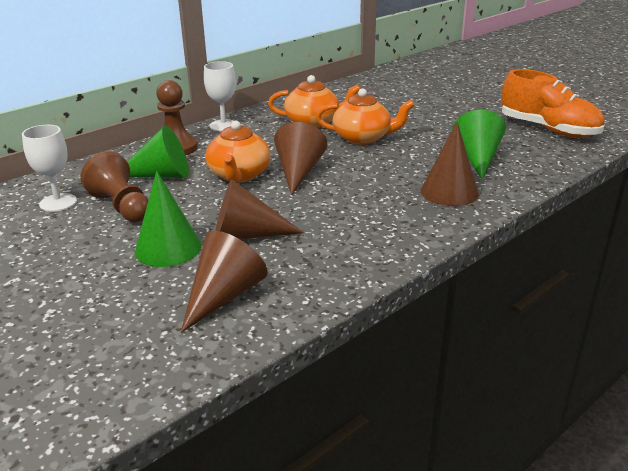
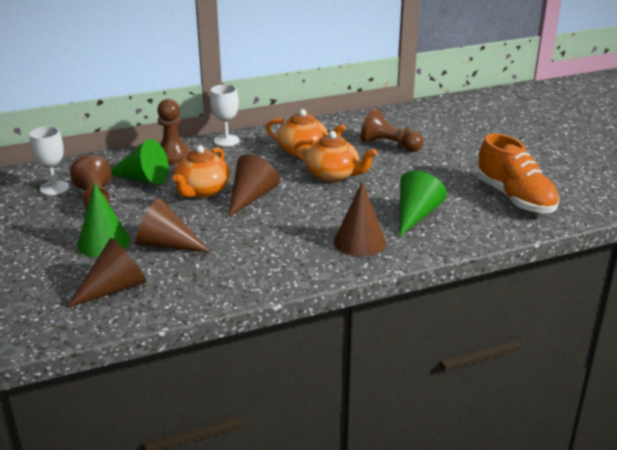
camera: 20 degrees right, 0 degrees up
(391, 105) = (389, 145): none -> brown pawn

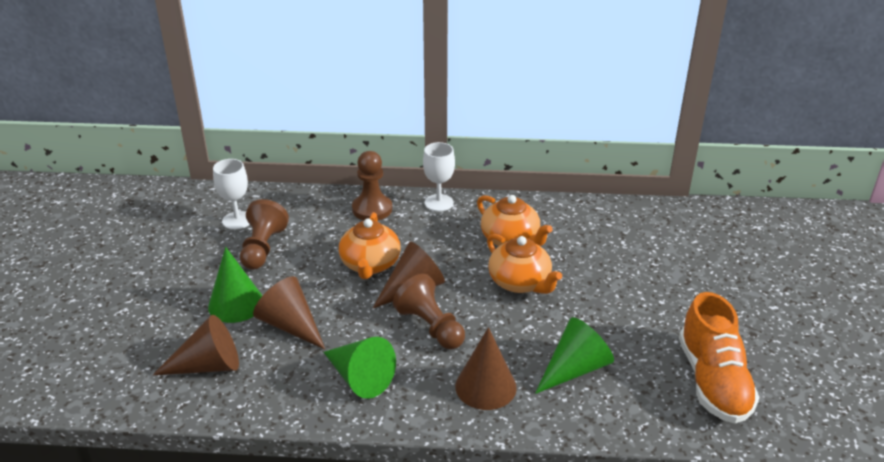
camera: 25 degrees right, 5 degrees up
(143, 179) = (324, 232): green cone -> green cone (360, 378)
(202, 191) = (370, 264): orange teapot -> orange teapot turned 45 degrees counterclockwise
(389, 145) = (612, 257): brown pawn -> brown pawn (430, 327)

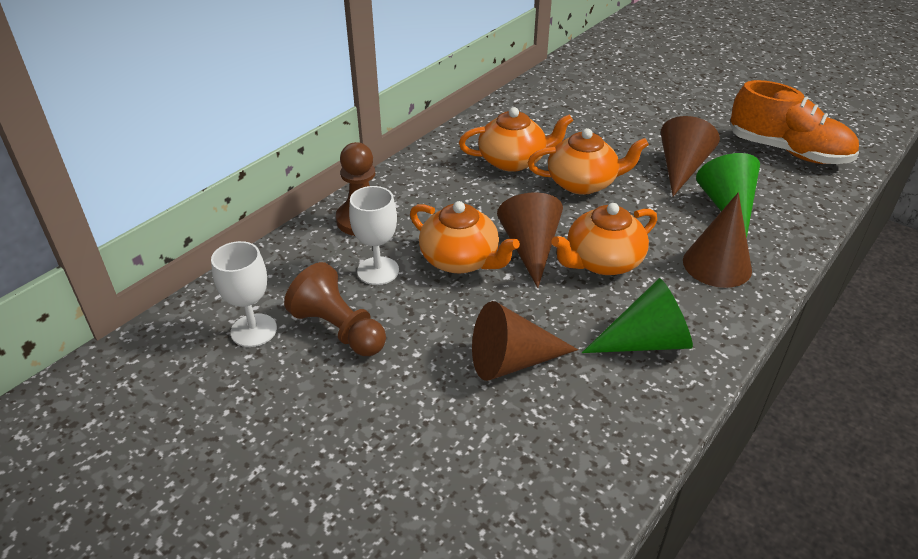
camera: 55 degrees left, 5 degrees up
(208, 365) = (528, 464): brown cone -> brown cone (681, 168)
(236, 304) = (427, 394): green cone -> none
(430, 327) = (602, 261): brown pawn -> orange teapot
(439, 203) = (405, 175): white goblet -> white goblet (378, 271)

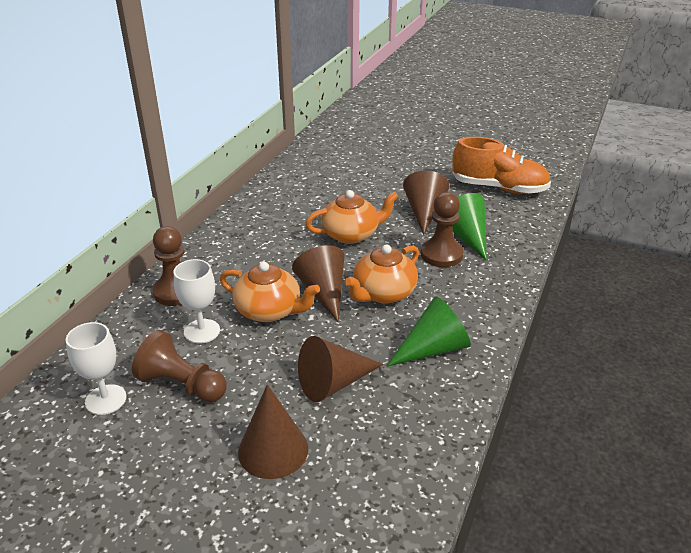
camera: 15 degrees left, 5 degrees down
(513, 161) = (290, 225): orange teapot -> none
(689, 225) = (441, 255): none -> brown pawn
(717, 265) = (470, 281): brown cone -> brown cone (273, 450)

